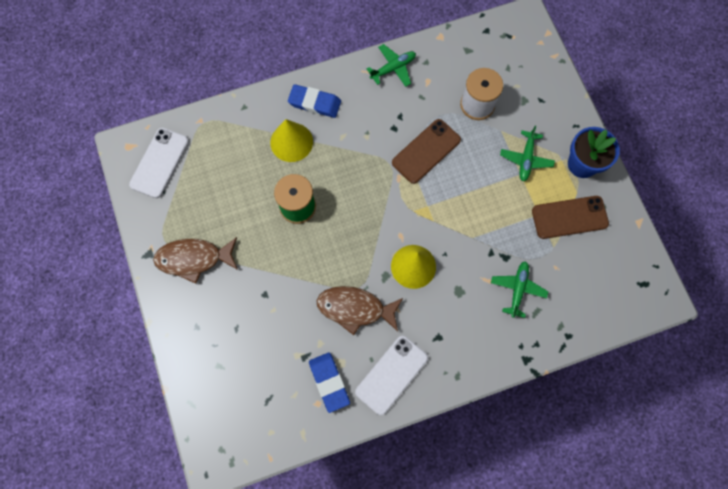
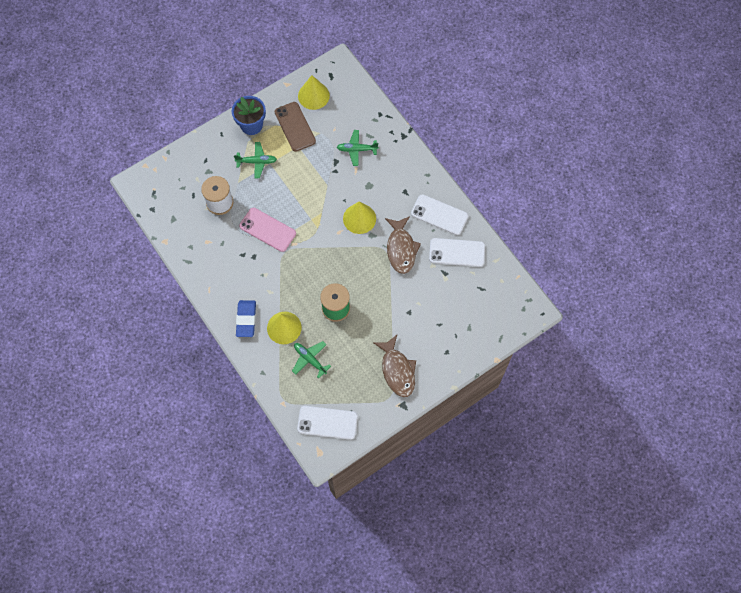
camera: 105 degrees left, 5 degrees down
(329, 382) = (457, 252): blue eraser -> white phone
(393, 68) = (201, 269): green plane -> green plane (310, 359)
(426, 151) = (267, 230): brown phone -> pink phone
(614, 253) = (313, 95): none -> yellow cone

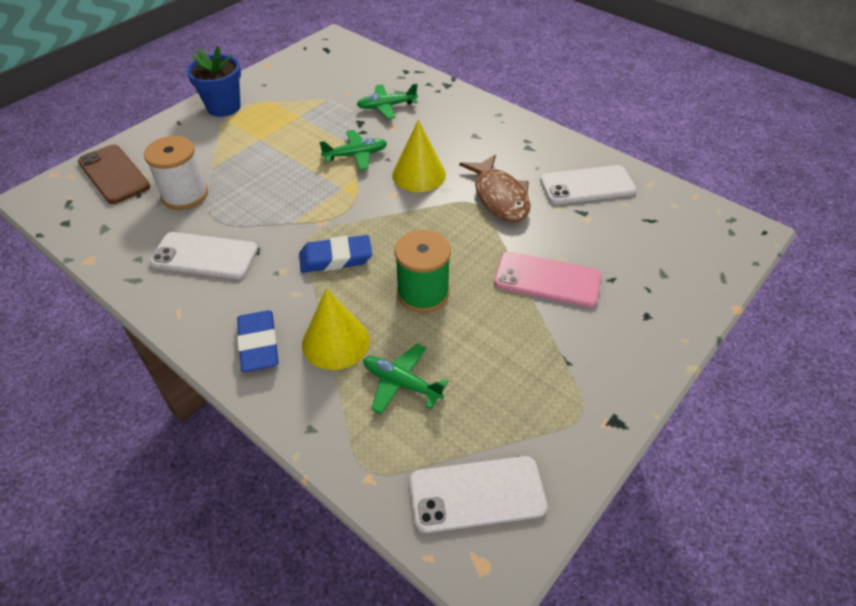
camera: 15 degrees left, 20 degrees down
(257, 162) = (239, 141): green plane -> green plane (356, 155)
(267, 230) = (273, 213): pink phone -> pink phone (547, 280)
(295, 127) = (289, 99): brown phone -> brown phone (114, 174)
(296, 273) = (336, 258): none -> blue eraser
(313, 95) = (308, 68): yellow cone -> none
(397, 370) = (575, 364): brown fish -> none
(439, 215) = (537, 150): white phone -> white phone (204, 256)

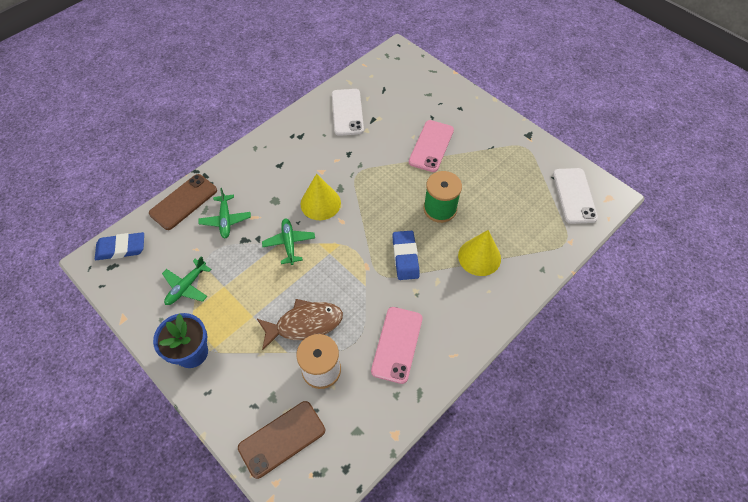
camera: 85 degrees left, 10 degrees up
(204, 256) = (397, 344): white phone -> pink phone
(259, 344) = (482, 300): blue eraser -> blue eraser (121, 248)
(401, 383) = (509, 224): green plane -> green plane (186, 286)
(408, 77) = (183, 202): none -> brown phone
(499, 197) = (352, 159): brown fish -> brown fish (304, 324)

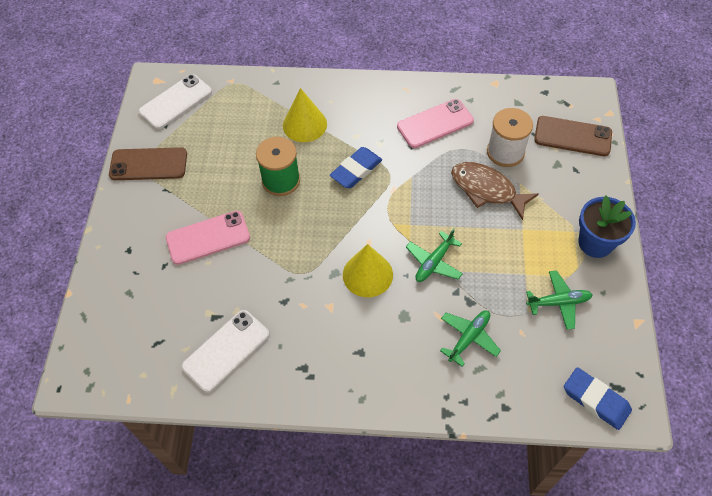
camera: 130 degrees left, 0 degrees up
(183, 202) = (493, 399): brown phone -> brown phone (148, 164)

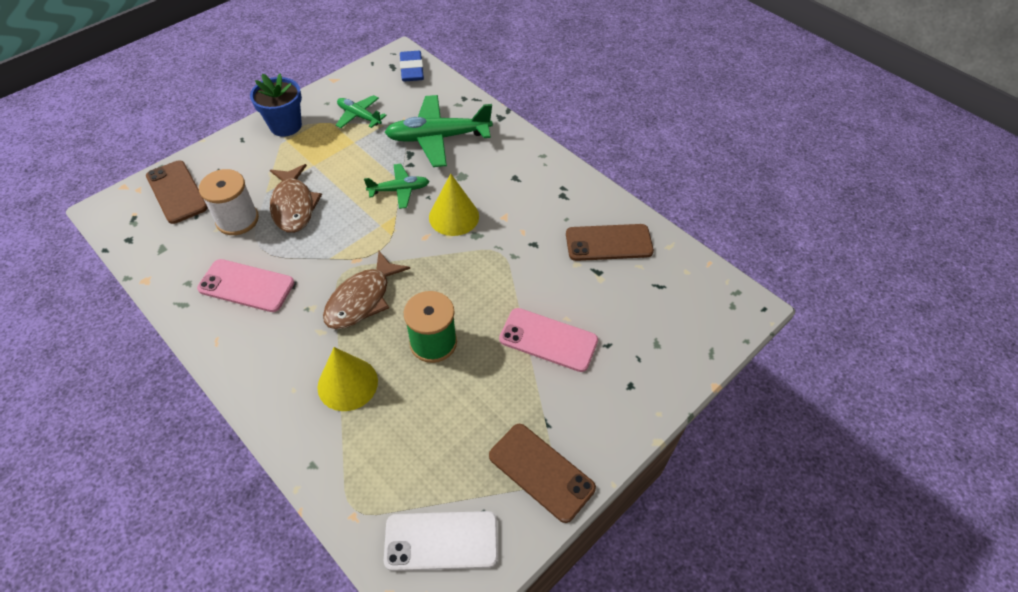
camera: 140 degrees left, 5 degrees down
(226, 350) = (609, 243): white phone -> brown phone
(356, 170) = (362, 299): blue eraser -> brown fish
(469, 338) = (438, 138): green plane -> green plane, size x1.80

